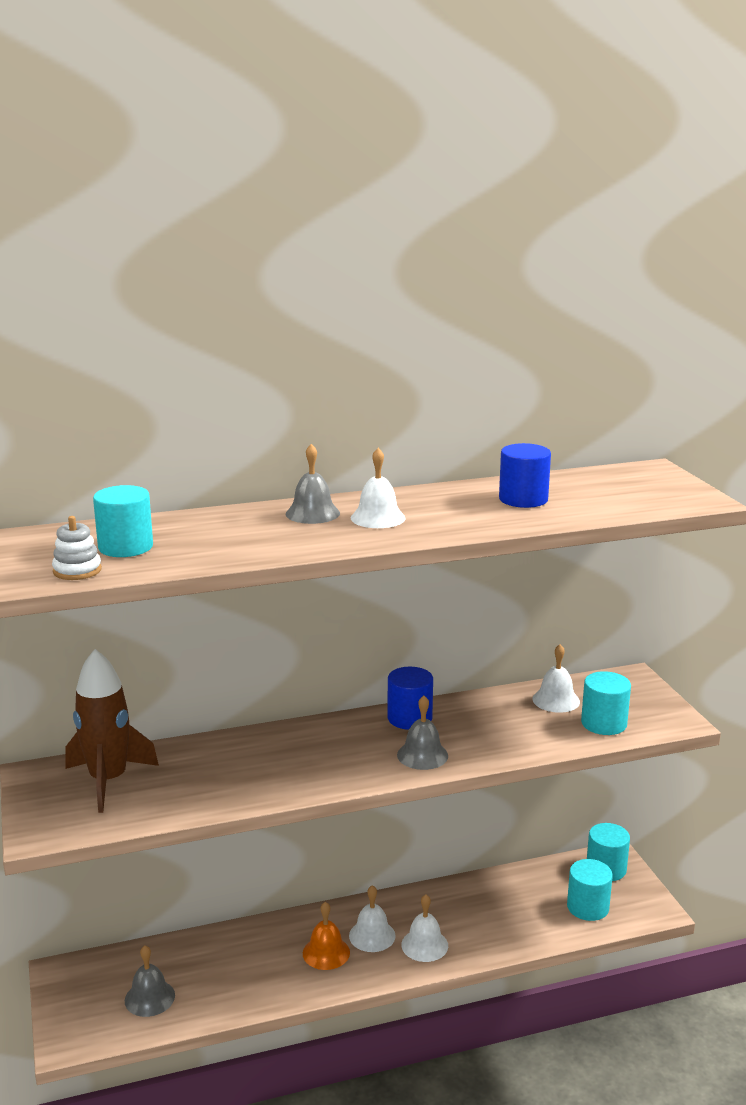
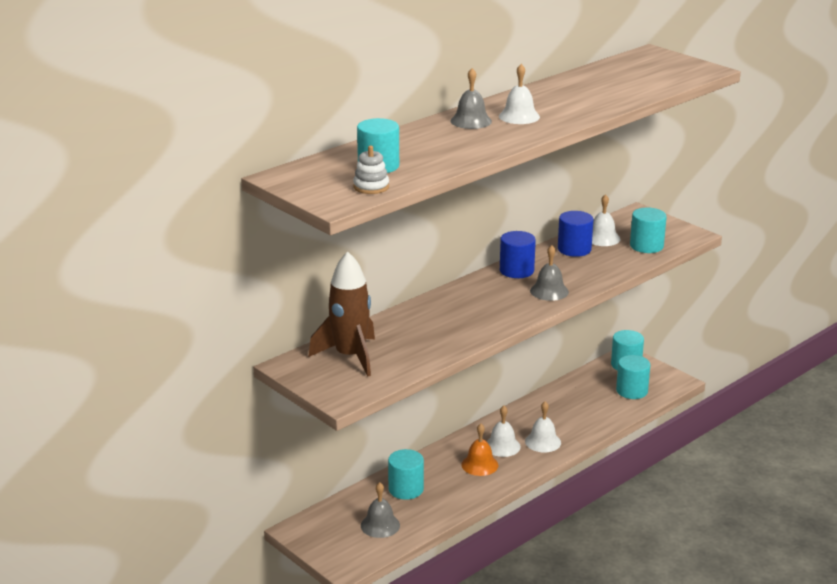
camera: 25 degrees left, 5 degrees up
(217, 958) = (406, 489): none -> turquoise cylinder
(523, 499) = (596, 88): blue cylinder -> blue cylinder (574, 249)

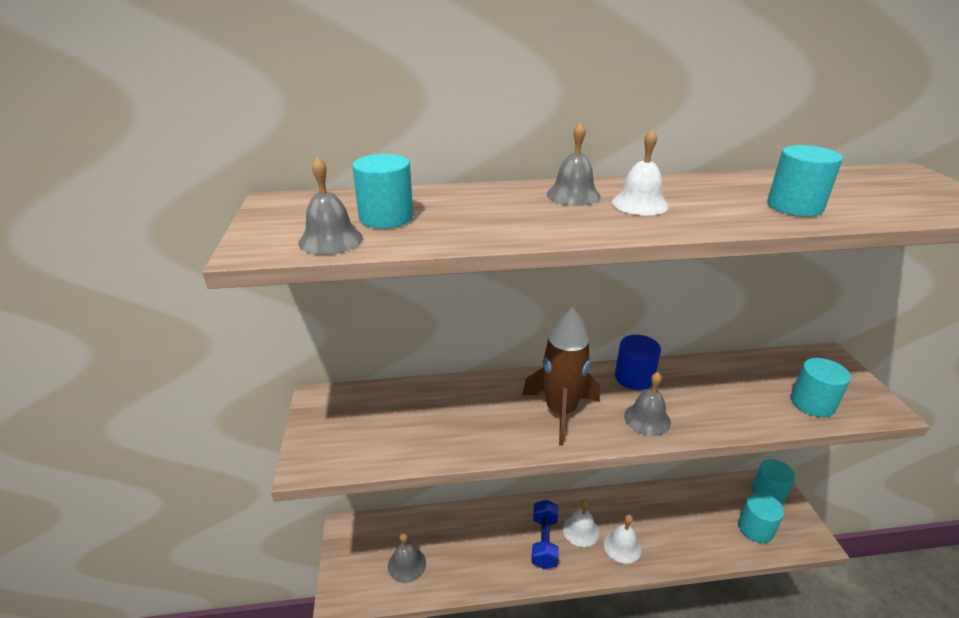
camera: 35 degrees right, 5 degrees up
(350, 356) = (375, 413): brown rocket -> brown rocket (560, 412)
(371, 187) = (330, 240): white stacking toy -> grey bell
(406, 489) = (461, 534): turquoise cylinder -> turquoise cylinder (794, 206)
(479, 465) = (544, 542): orange bell -> blue dumbbell
(574, 249) = (719, 375): blue cylinder -> none
(602, 238) = (763, 373): white bell -> none

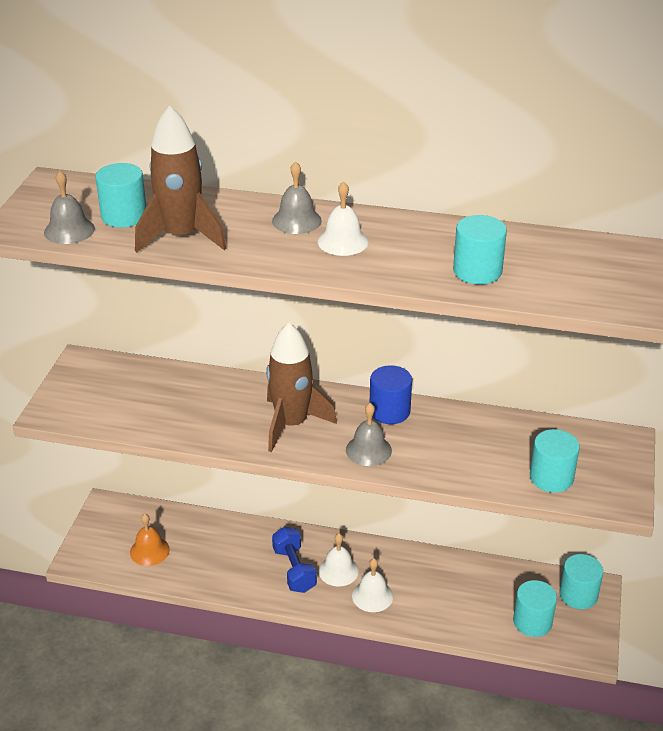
camera: 20 degrees right, 5 degrees up
(407, 564) = (149, 551): grey bell -> orange bell
(470, 225) = (181, 237): none -> brown rocket
(544, 542) = (294, 570): blue dumbbell -> blue dumbbell turned 45 degrees counterclockwise

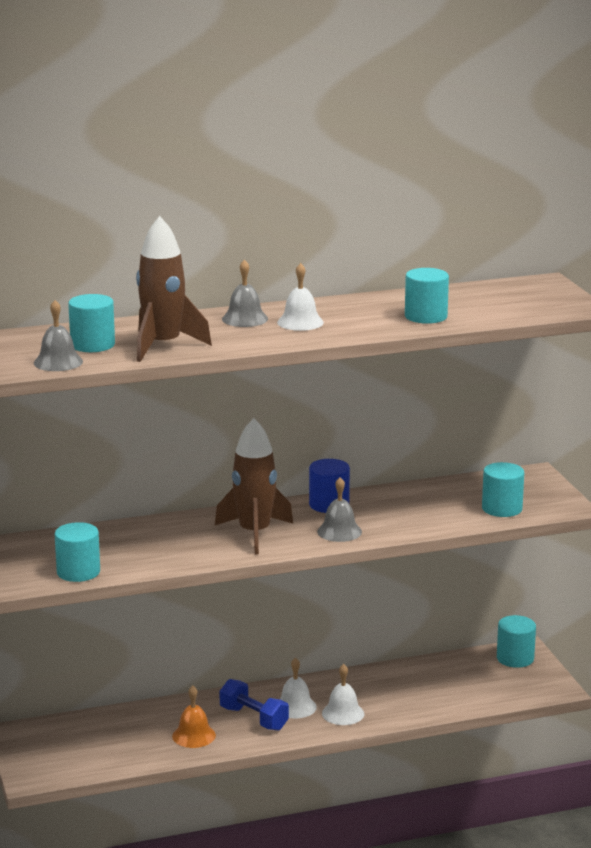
camera: 30 degrees left, 15 degrees down
(149, 551) = (98, 749): orange bell -> orange bell (194, 735)
(532, 622) = (494, 686): turquoise cylinder -> turquoise cylinder (78, 572)

